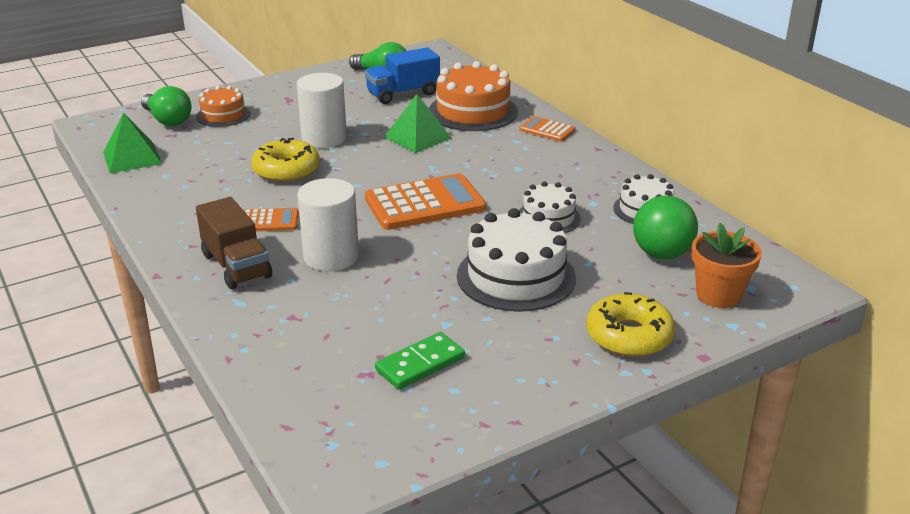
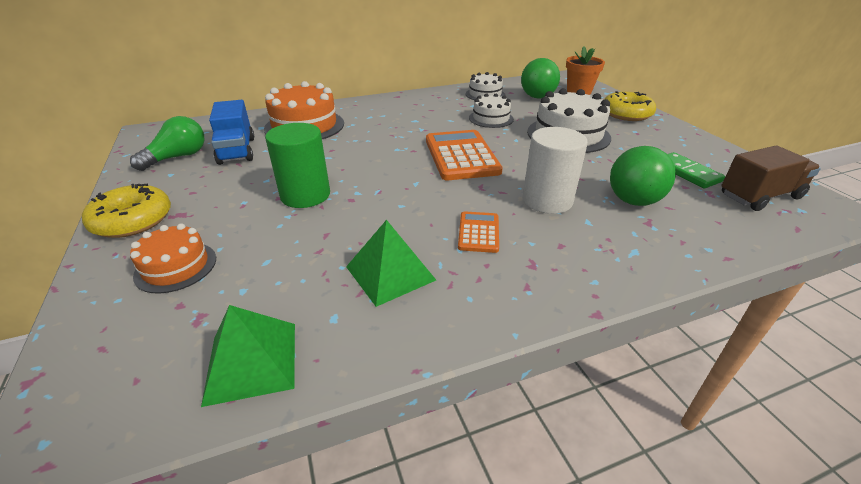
camera: 80 degrees left, 5 degrees up
(167, 120) = (139, 324): green light bulb -> none
(236, 266) = (568, 253): brown truck -> brown truck (760, 196)
(286, 170) = (368, 220): yellow donut -> yellow donut (133, 220)
(324, 138) = (305, 195): white cylinder -> green cylinder
(337, 311) = (633, 201): none -> green ball
(417, 137) = (337, 150): green pyramid -> green pyramid (390, 273)
(547, 130) = (359, 106): orange calculator -> none

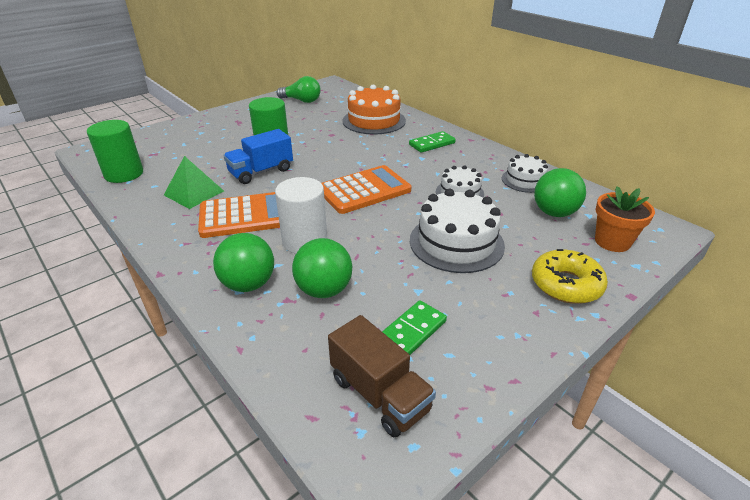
camera: 70 degrees right, 0 degrees up
(133, 220) = (229, 114): yellow donut -> none
(176, 267) = (191, 136): orange cake -> none
(237, 150) = (320, 112): blue truck -> blue truck (261, 172)
(251, 361) = (124, 174): green pyramid -> green cylinder
(391, 111) = (432, 144): none -> green domino
(478, 232) = (246, 215): orange calculator -> orange calculator, size x1.93
(623, 243) = (248, 284): none -> green ball

